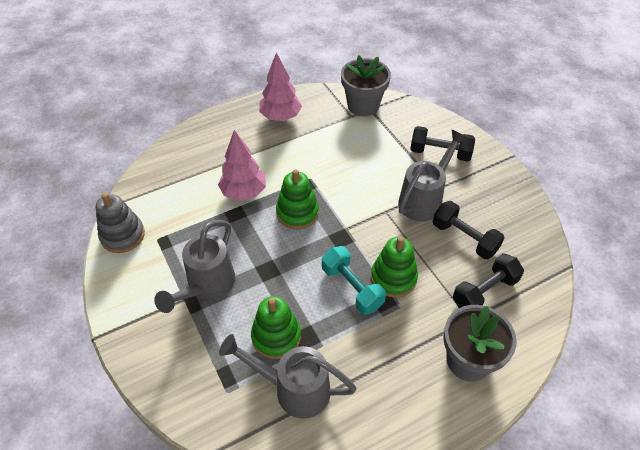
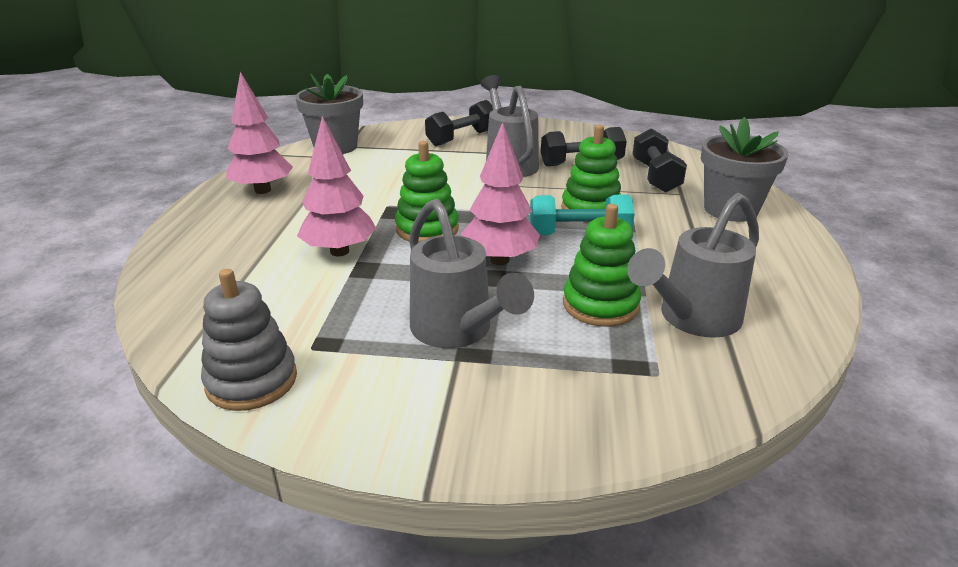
camera: 55 degrees left, 20 degrees down
(289, 265) = (499, 260): none -> pink tree

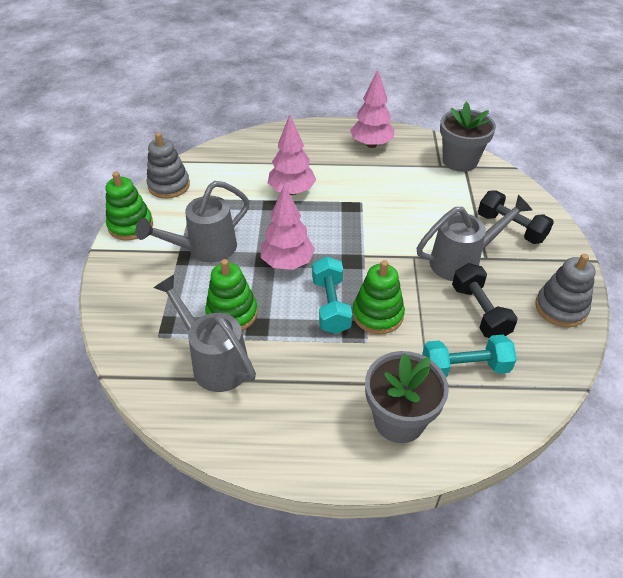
camera: 85 degrees right, 15 degrees up
(427, 229) = (327, 225): green stacking toy -> green stacking toy (130, 225)
(574, 134) = (560, 308): none -> grey stacking toy
(655, 176) = (464, 368): black dumbbell -> turquoise dumbbell

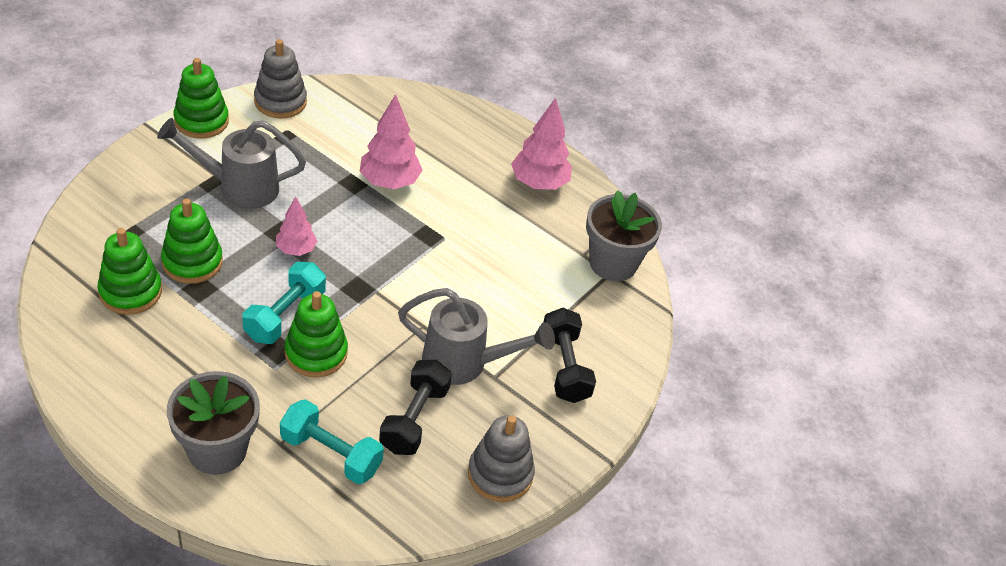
camera: 30 degrees right, 0 degrees up
(214, 361) = (130, 292): grey watering can -> green stacking toy
(287, 263) = (296, 250): pink tree -> pink tree, size x0.62

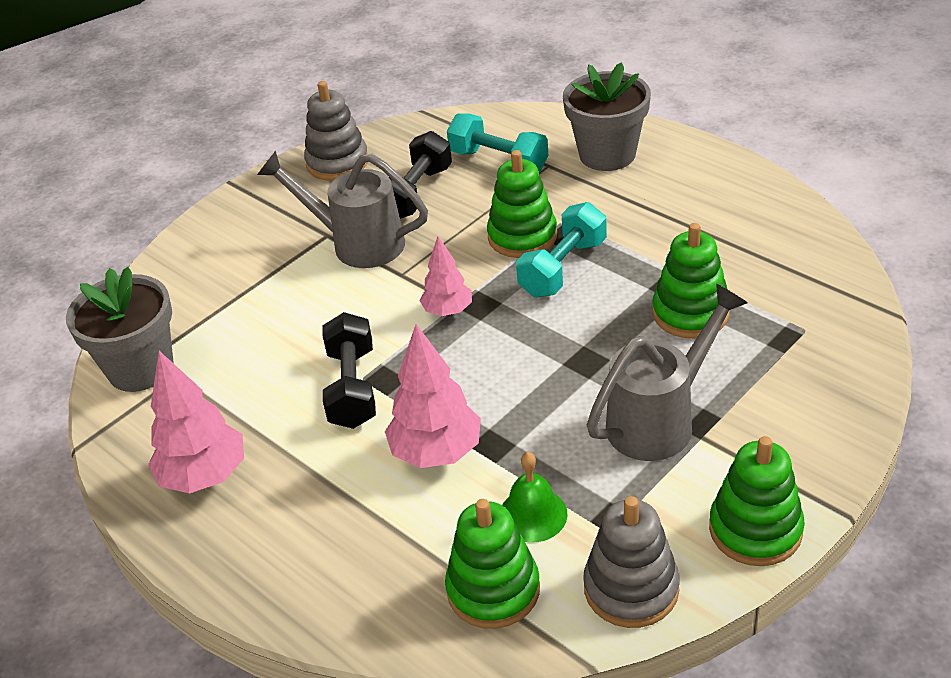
camera: 165 degrees left, 5 degrees down
(130, 292) = (751, 273): green stacking toy -> green stacking toy (493, 590)
(238, 187) = (661, 419): grey watering can -> grey watering can turned 45 degrees counterclockwise
(296, 250) = (562, 341): pink tree -> pink tree (448, 311)
(330, 141) = (533, 514): none -> green bell
(565, 367) = (246, 250): black dumbbell -> black dumbbell (352, 388)

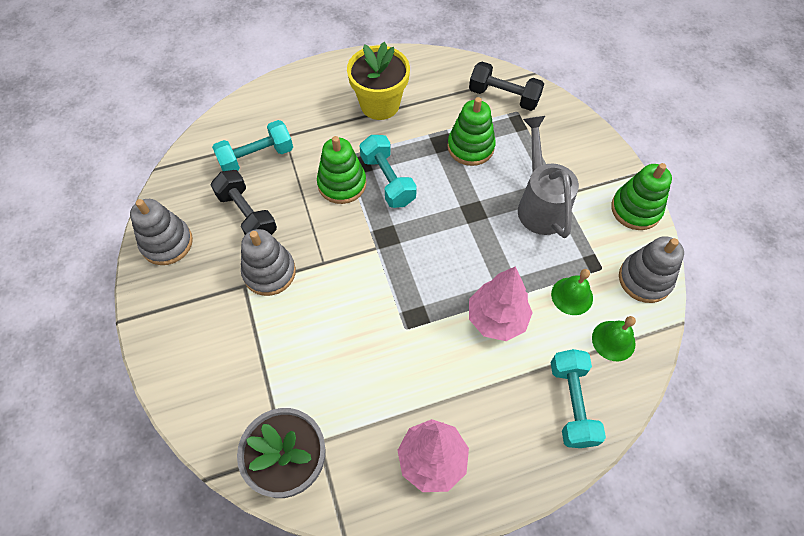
camera: 65 degrees left, 20 degrees up
(352, 388) = (411, 338): black dumbbell -> black dumbbell (503, 96)
(356, 243) = (269, 272): grey watering can -> grey stacking toy
(361, 580) = (572, 403): none -> turquoise dumbbell
(448, 311) = (379, 255): pink tree -> none
(493, 590) = (613, 340): green stacking toy -> green bell
(607, 154) = (302, 104): grey flower pot -> none
(674, 209) = (380, 104): none -> yellow flower pot

